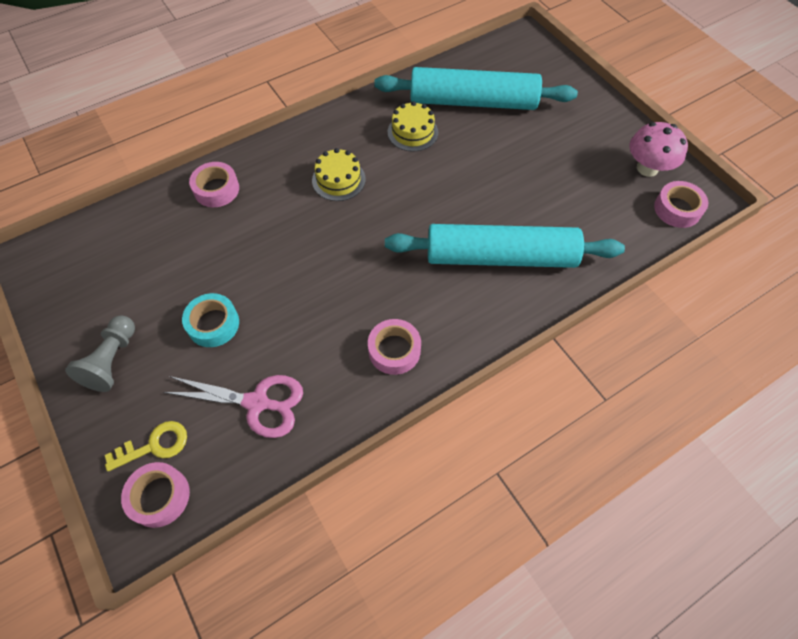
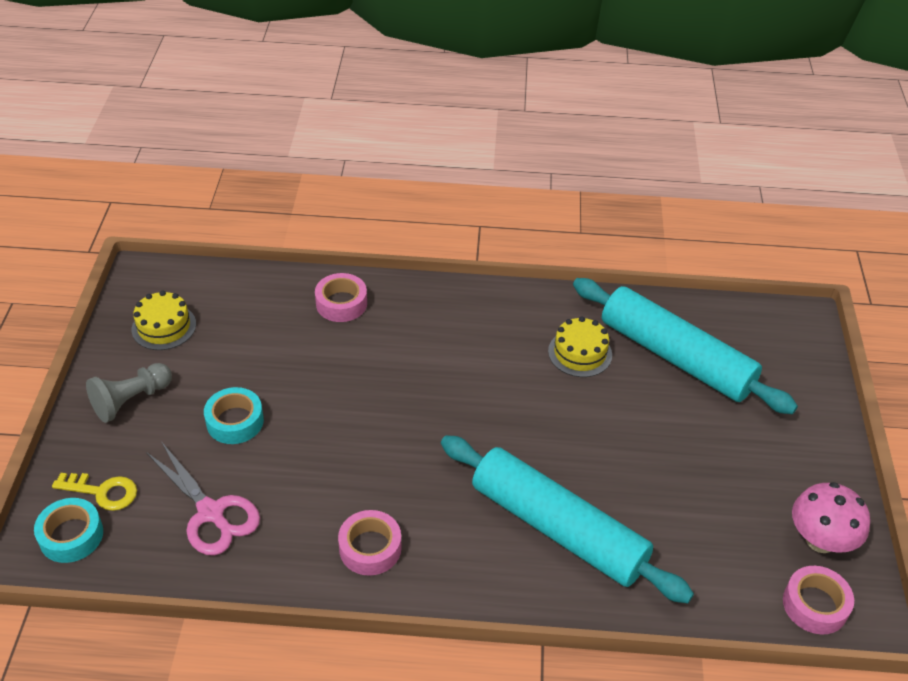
camera: 35 degrees right, 15 degrees down
(159, 496) = (71, 535): pink tape -> turquoise tape
(338, 180) = (462, 358): yellow cake -> yellow cake (164, 327)

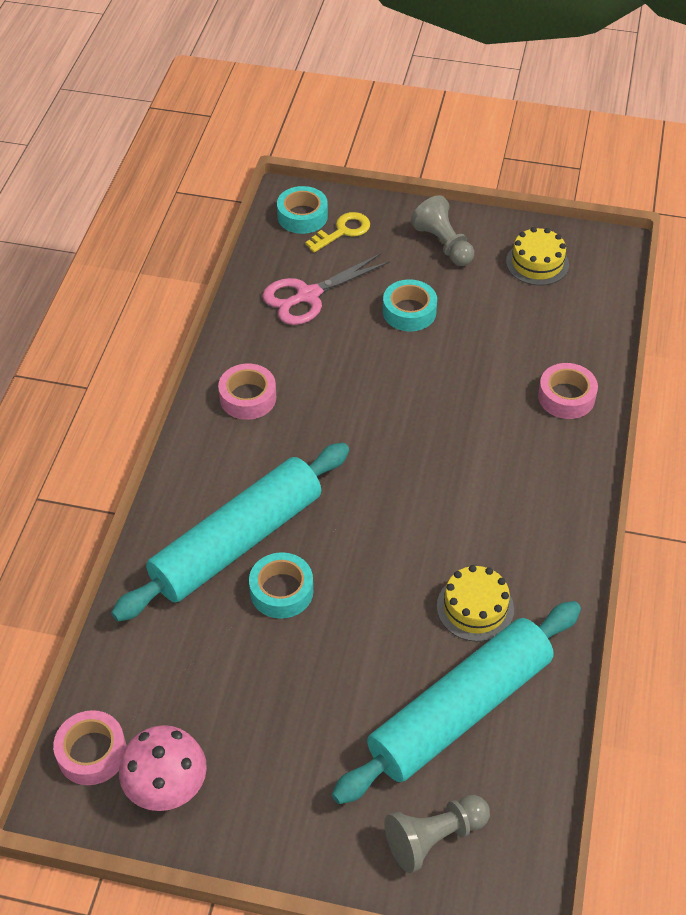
camera: 100 degrees right, 5 degrees up
(102, 492) = (343, 231): yellow key -> yellow key turned 150 degrees counterclockwise
(602, 485) = (281, 591): none -> turquoise tape
(783, 365) = (434, 837): none -> grey pawn

